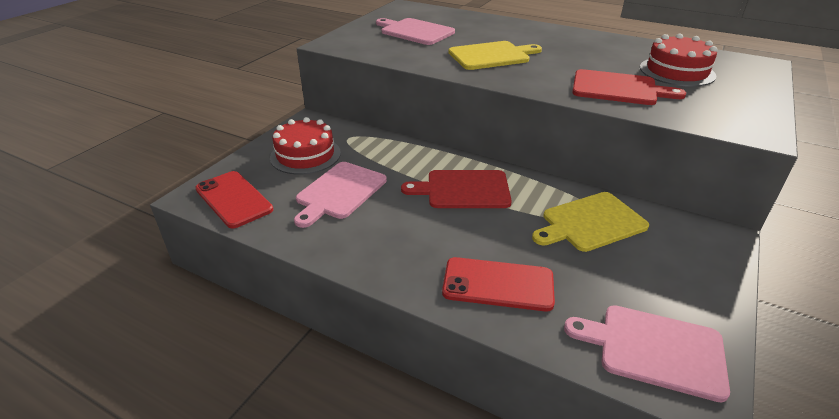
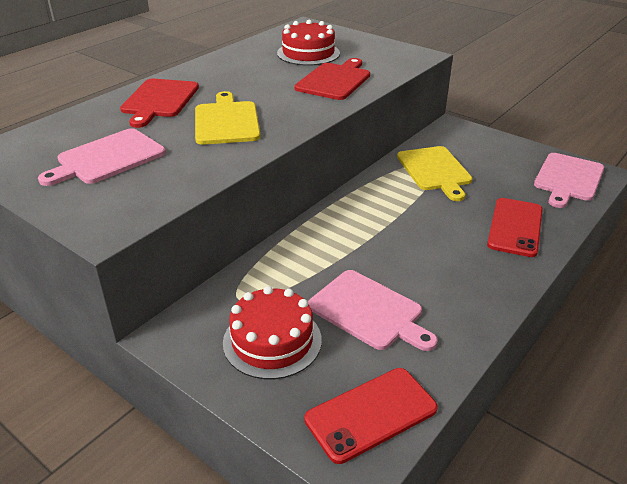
camera: 80 degrees left, 0 degrees up
(463, 190) = (378, 224): red cutting board -> red cutting board (159, 100)

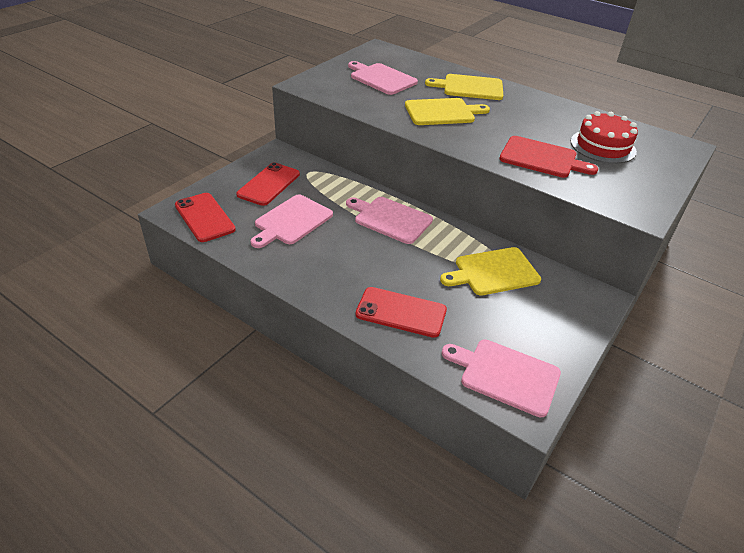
camera: 85 degrees right, 5 degrees up
(159, 100) = (470, 87): red cutting board -> yellow cutting board
(272, 341) = (269, 184): red cake -> red phone
(354, 227) = (390, 219): none -> pink cutting board

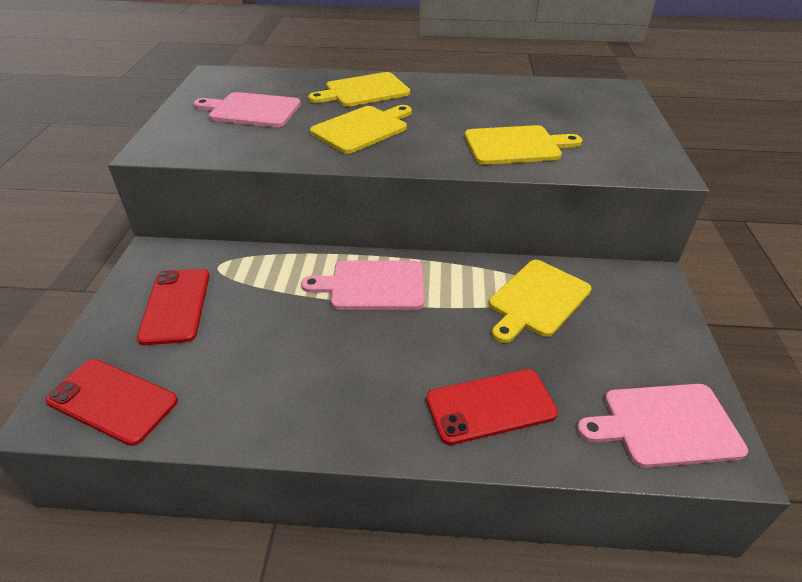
camera: 30 degrees left, 0 degrees up
(291, 221) = (250, 346): pink cutting board -> none
(542, 158) = (516, 145): red cutting board -> yellow cutting board
(603, 146) = (555, 112): red cake -> none

